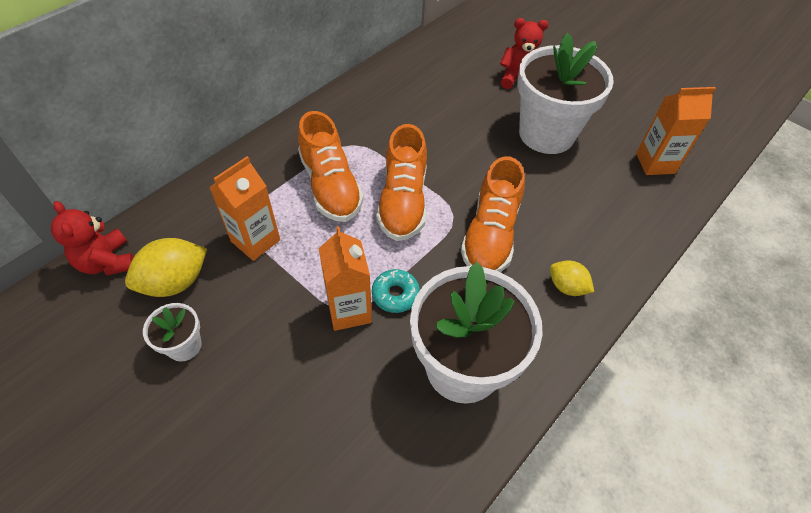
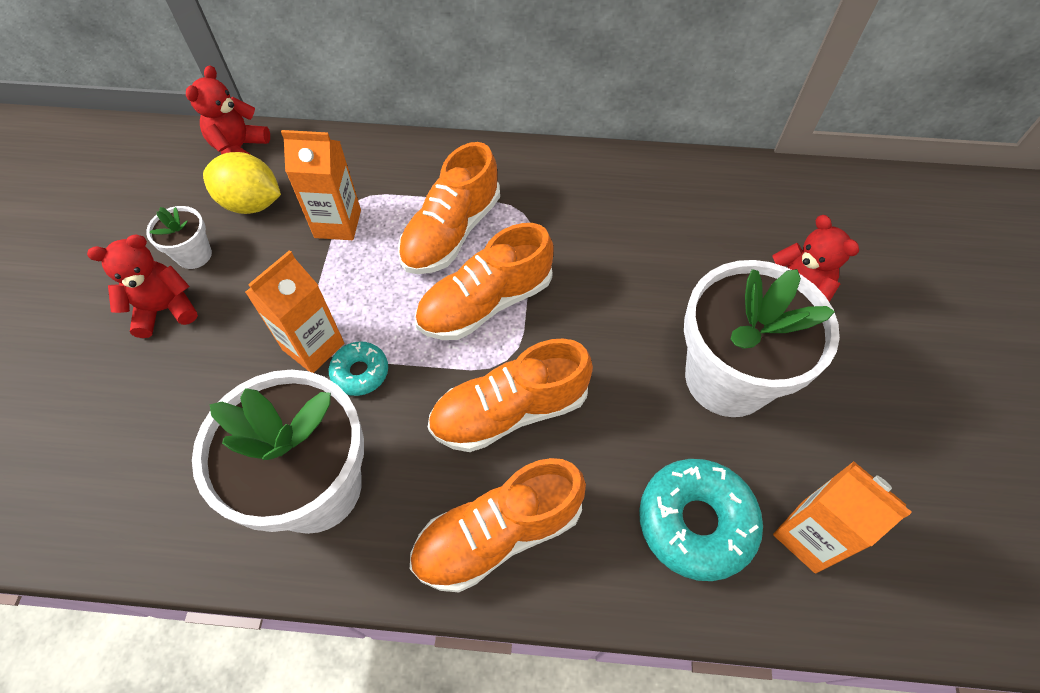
camera: 55 degrees right, 5 degrees up
(218, 392) = (165, 309): none -> red teddy bear
(566, 287) = (498, 534): yellow lemon -> orange shoe
(619, 199) = (695, 522): none -> turquoise donut

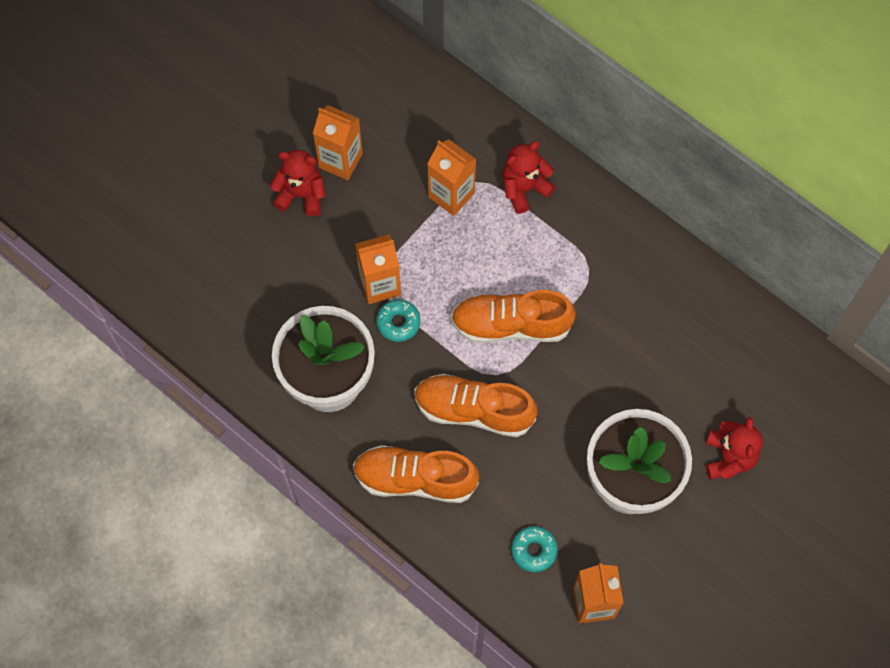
camera: 35 degrees right, 10 degrees up
(194, 255) = (340, 160): white flower pot -> orange carton
(239, 148) = (419, 79): red teddy bear -> red teddy bear (524, 188)
(252, 203) = (401, 138): yellow lemon -> none
(451, 232) = (526, 253): orange shoe -> none
(695, 522) = (534, 550): turquoise donut -> turquoise donut, size x0.55

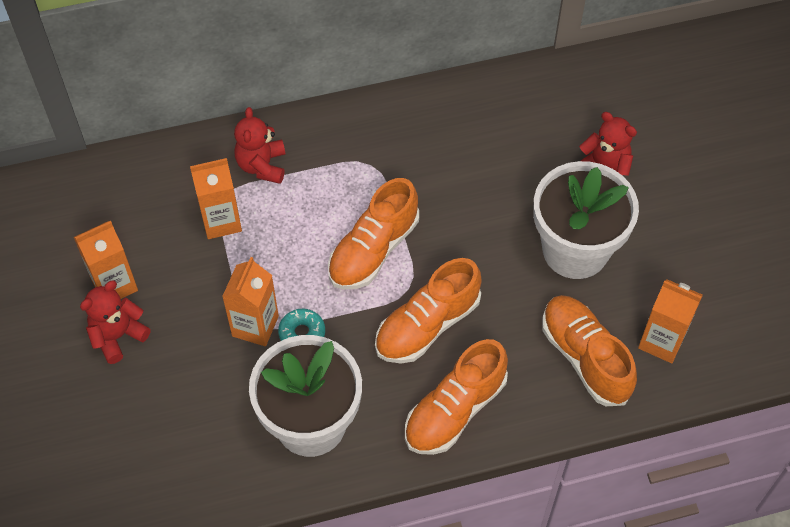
camera: 55 degrees left, 10 degrees down
(534, 550) = (585, 357): turquoise donut -> orange shoe

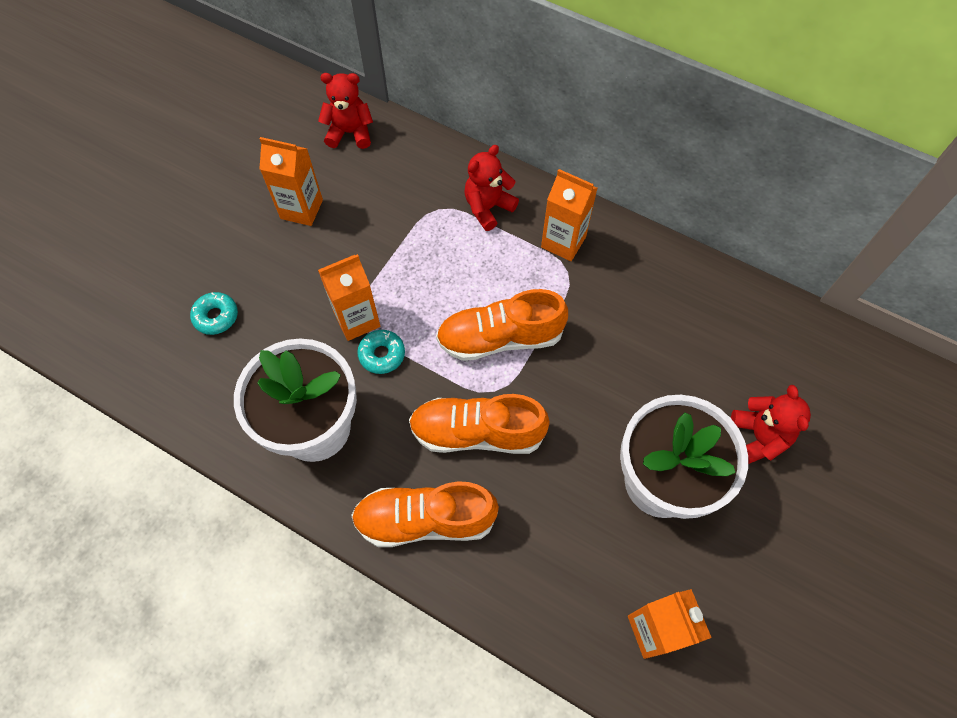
camera: 45 degrees right, 5 degrees up
(118, 336) = (265, 246): red teddy bear -> red teddy bear (350, 133)
(141, 418) = (216, 316): none -> turquoise donut
(221, 221) = (417, 224): orange carton -> orange carton (563, 242)
(585, 357) = (573, 579): orange shoe -> none

